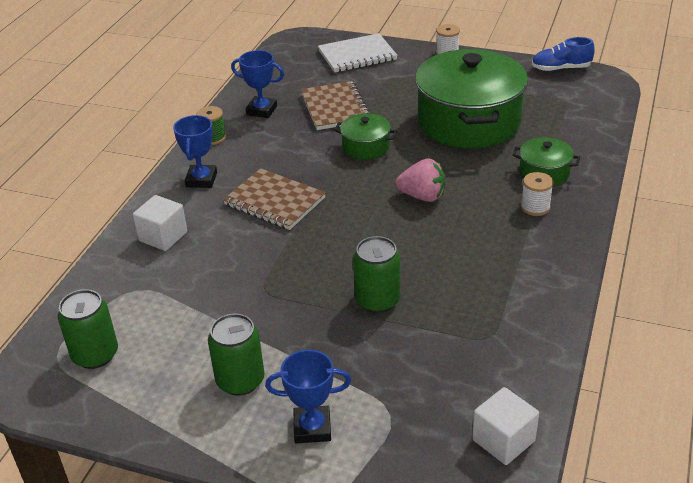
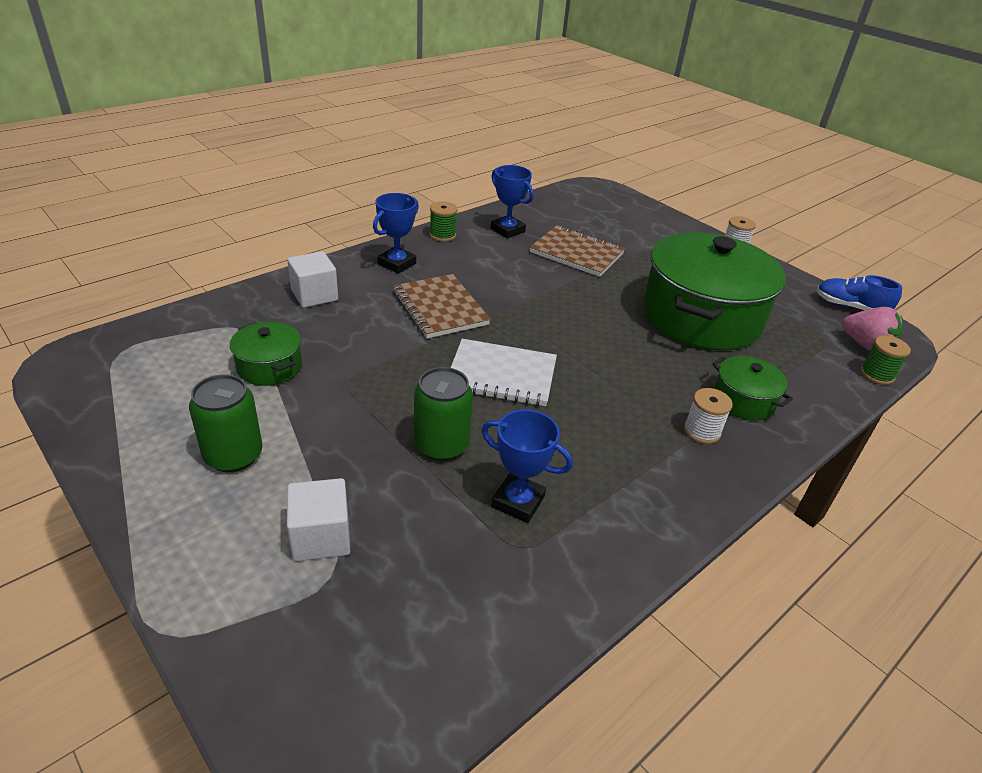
camera: 25 degrees right, 0 degrees up
(95, 355) = (148, 367): green can -> none
(312, 428) = (243, 543): blue trophy -> blue trophy (518, 502)
(335, 108) = (576, 253): brown notebook -> brown notebook turned 75 degrees counterclockwise
(357, 55) = (640, 219): white notebook -> white notebook (501, 375)
(365, 147) = (573, 297): green pot -> green pot (269, 367)
(422, 196) = (586, 365): pink strawberry -> pink strawberry (865, 346)
(503, 440) = (421, 685): white cube -> white cube (321, 537)
(611, 114) = (877, 374): none -> green spool

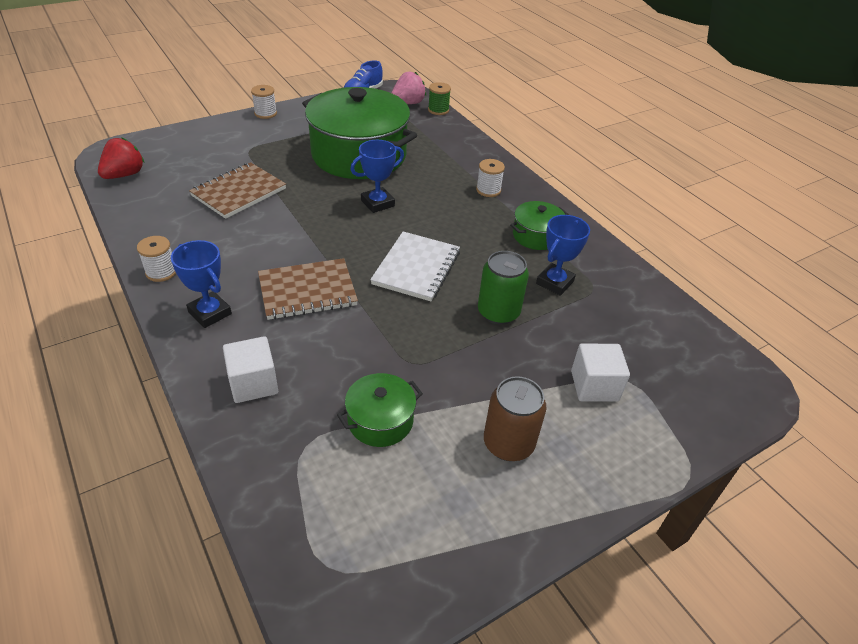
camera: 80 degrees left, 5 degrees up
(233, 455) = (508, 443): green can -> brown can
(442, 235) = (161, 272): green spool -> white spool
(507, 230) = (173, 225): blue trophy -> blue trophy (377, 203)
(568, 198) = (124, 175): none -> red strawberry
(743, 400) = (458, 165): green pot -> green pot (536, 236)

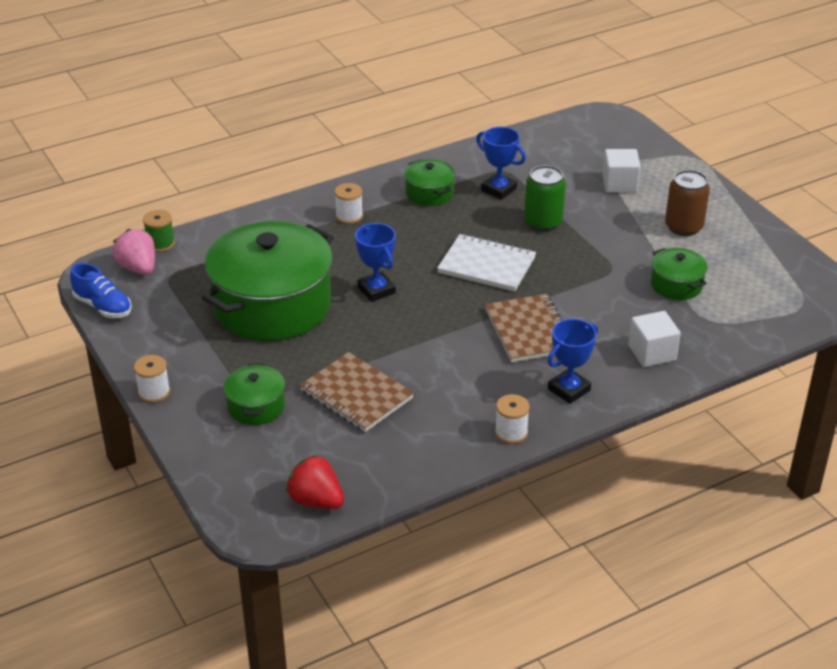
camera: 85 degrees left, 5 degrees down
(238, 150) = (256, 406): none -> green pot

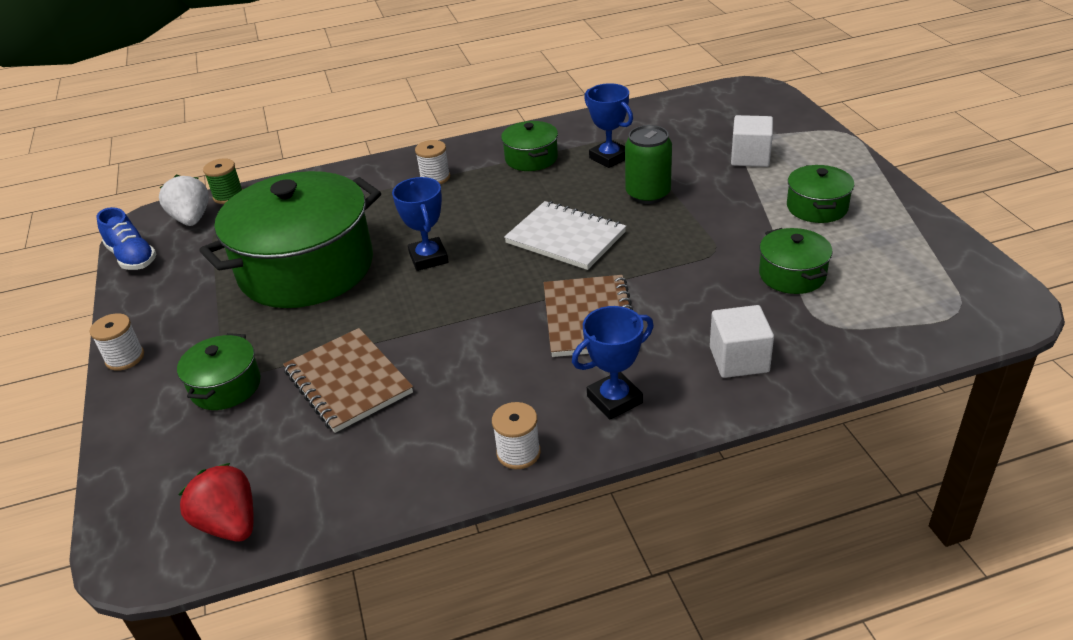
camera: 15 degrees right, 0 degrees up
(138, 268) = (192, 219): pink strawberry -> white strawberry
(683, 227) = (817, 207): brown can -> green pot

